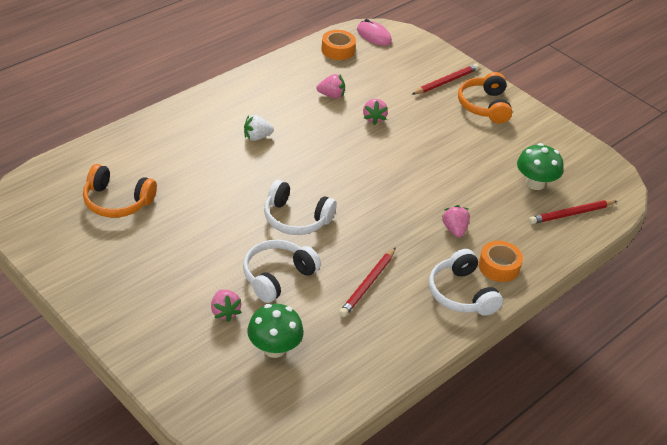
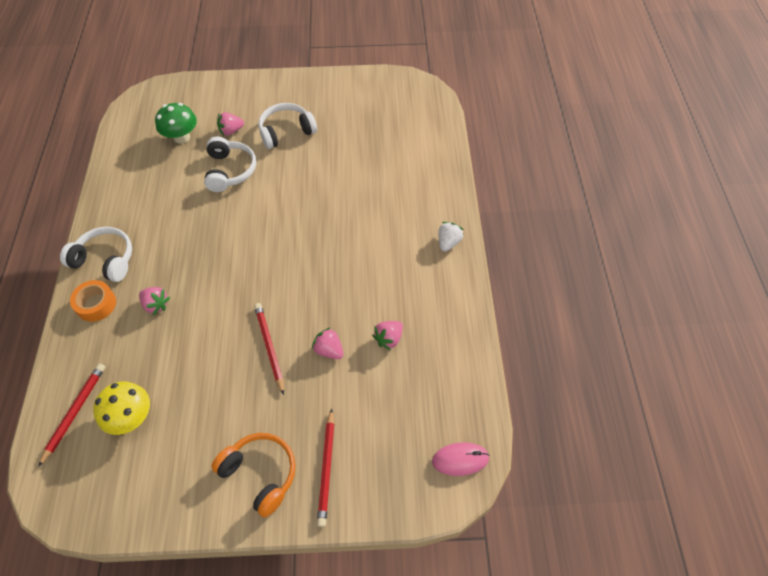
camera: 135 degrees right, 15 degrees up
(117, 201) = (377, 129): orange headphones -> none
(225, 312) = (231, 131): pink strawberry -> pink strawberry turned 45 degrees counterclockwise
(257, 137) = (377, 245): white strawberry -> white strawberry (448, 242)
(296, 219) = (268, 213): white headphones -> white headphones (286, 132)
(338, 50) = (457, 399): orange tape -> none
(368, 284) = (172, 213): red pencil -> red pencil (269, 347)
(535, 183) = (131, 417): green mushroom -> yellow mushroom

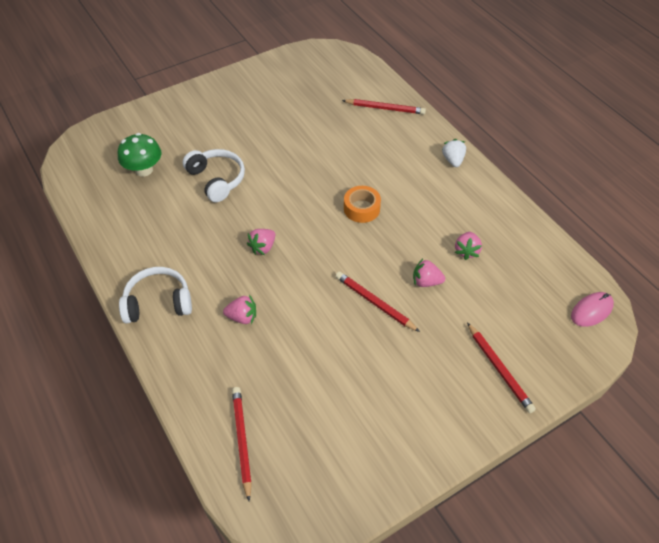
camera: 30 degrees left, 5 degrees down
(96, 304) = (182, 343): orange tape -> orange tape (361, 208)
(131, 417) = (300, 417): yellow mushroom -> none
(231, 131) = (189, 147): pink strawberry -> pink strawberry (263, 247)
(260, 474) = (450, 401): orange headphones -> none
(286, 132) = (242, 128): white headphones -> none
(426, 163) = (385, 108): none -> red pencil

